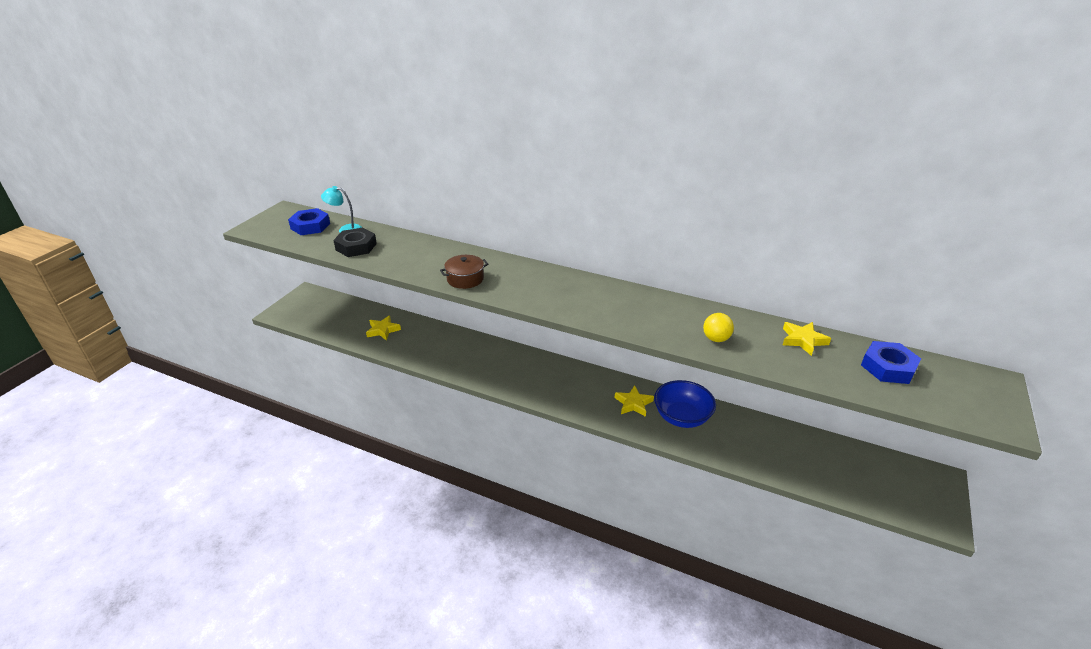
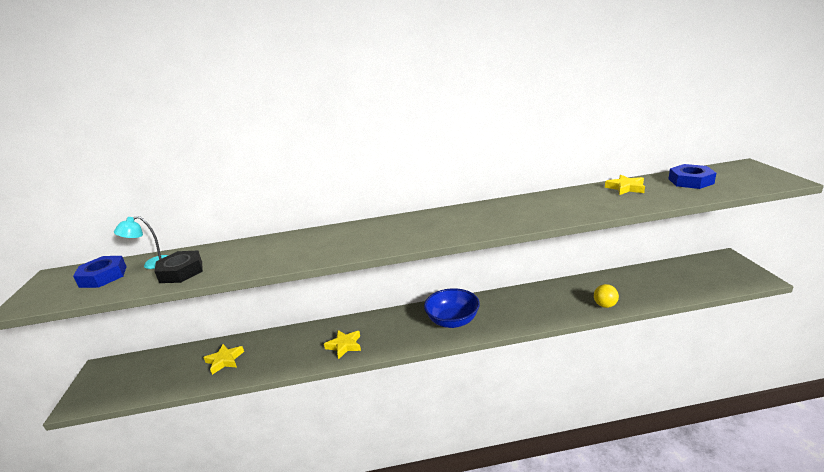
camera: 30 degrees left, 10 degrees down
(465, 279) = (330, 251): brown pot -> none
(633, 403) = (506, 308): yellow star -> yellow star (344, 345)
(682, 417) = (549, 300): blue bowl -> blue bowl (453, 321)
(716, 339) = (576, 208): yellow ball -> yellow ball (605, 305)

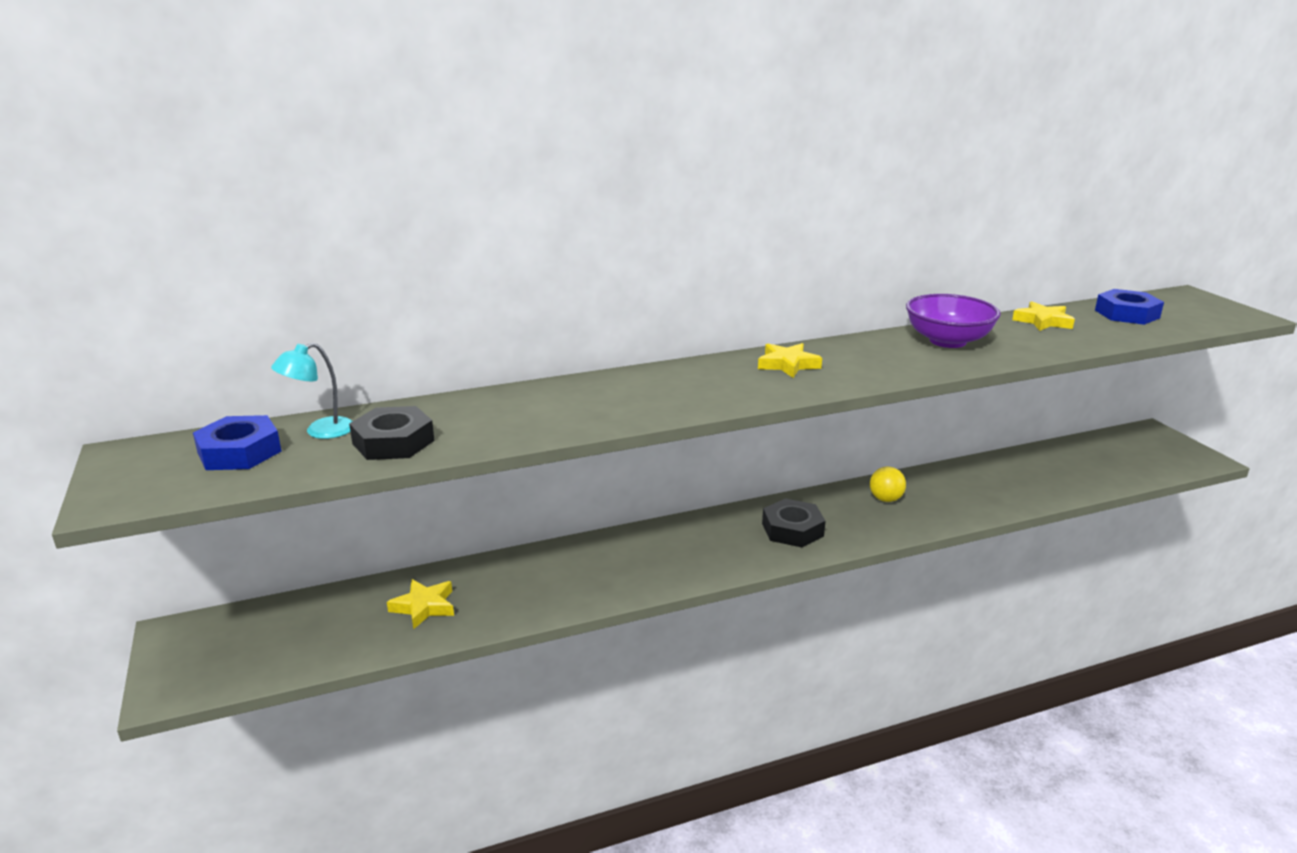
camera: 15 degrees left, 0 degrees up
(344, 345) = (630, 573): yellow star -> yellow star (787, 364)
(453, 321) = (792, 530): blue bowl -> black nut
(551, 203) = (947, 341): none -> purple bowl
(605, 305) = (1011, 500): yellow ball -> yellow ball (885, 499)

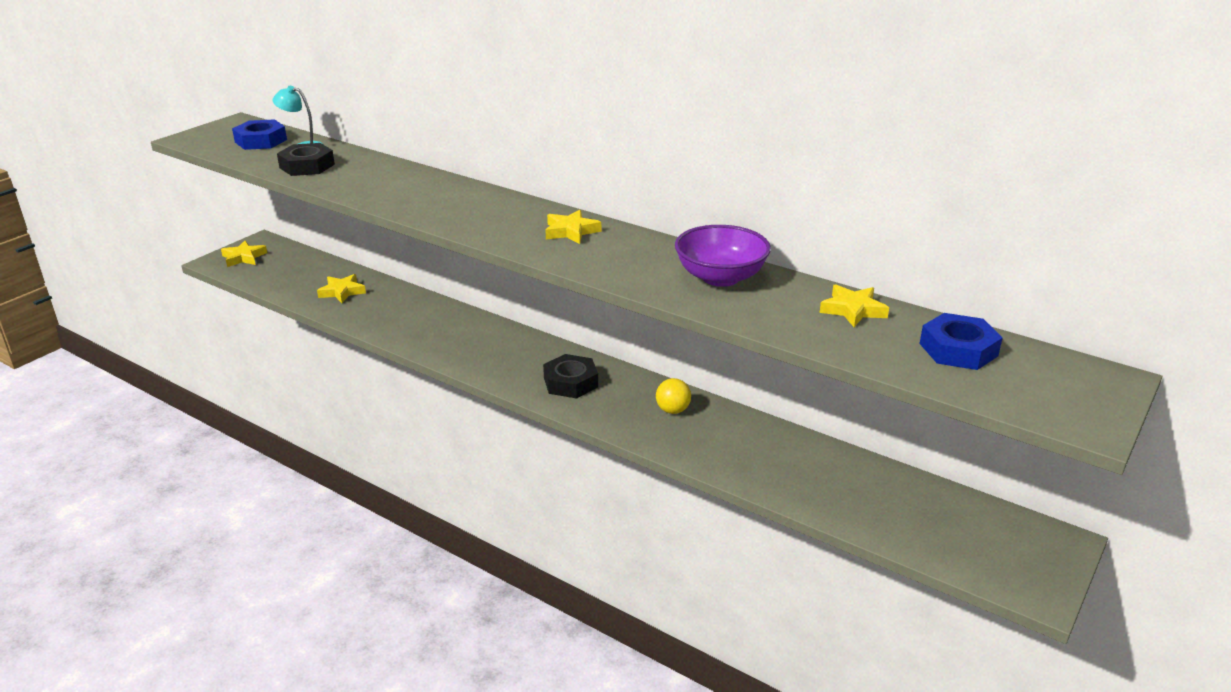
camera: 55 degrees right, 5 degrees up
(198, 661) = (244, 257): none -> yellow star

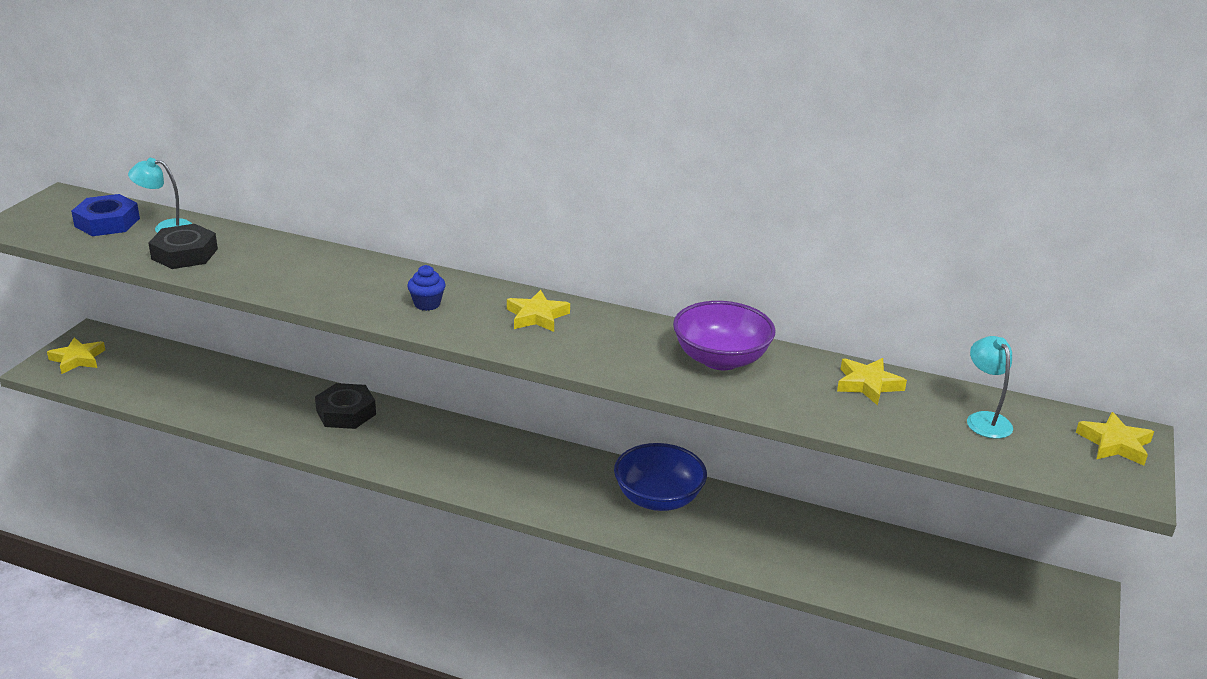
camera: 15 degrees left, 0 degrees up
(342, 292) = (223, 393): yellow star -> yellow star (1115, 444)
(481, 215) = (427, 304): none -> blue cupcake
(570, 382) = (536, 478): black nut -> black nut (346, 412)
(672, 410) = (658, 498): yellow ball -> blue bowl
(958, 349) = (984, 419): blue nut -> turquoise lamp

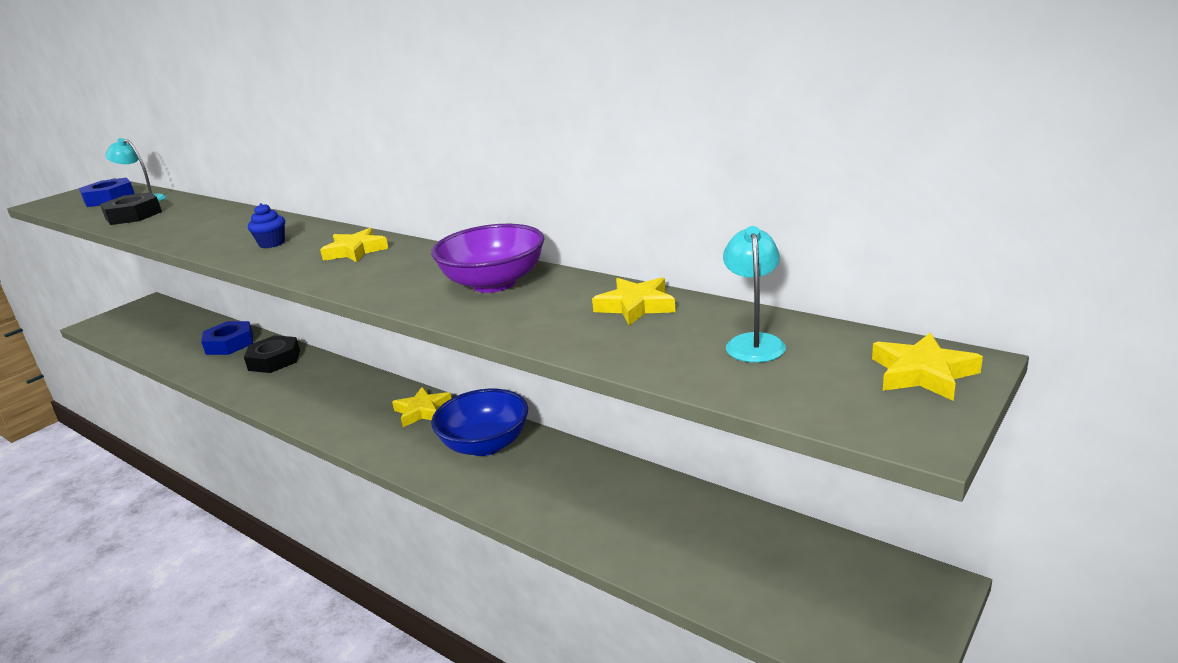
camera: 20 degrees right, 5 degrees down
(78, 359) = (121, 318): yellow star -> yellow star (422, 411)
(268, 392) = (230, 344): none -> blue nut

